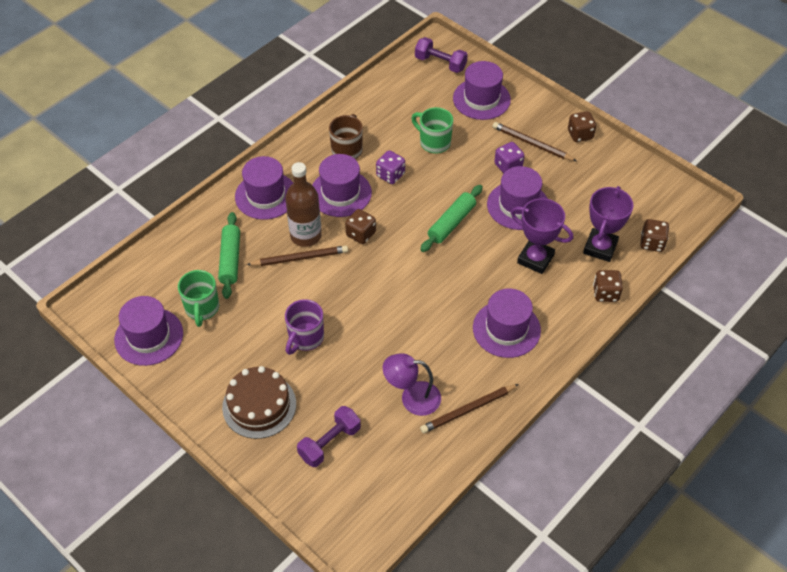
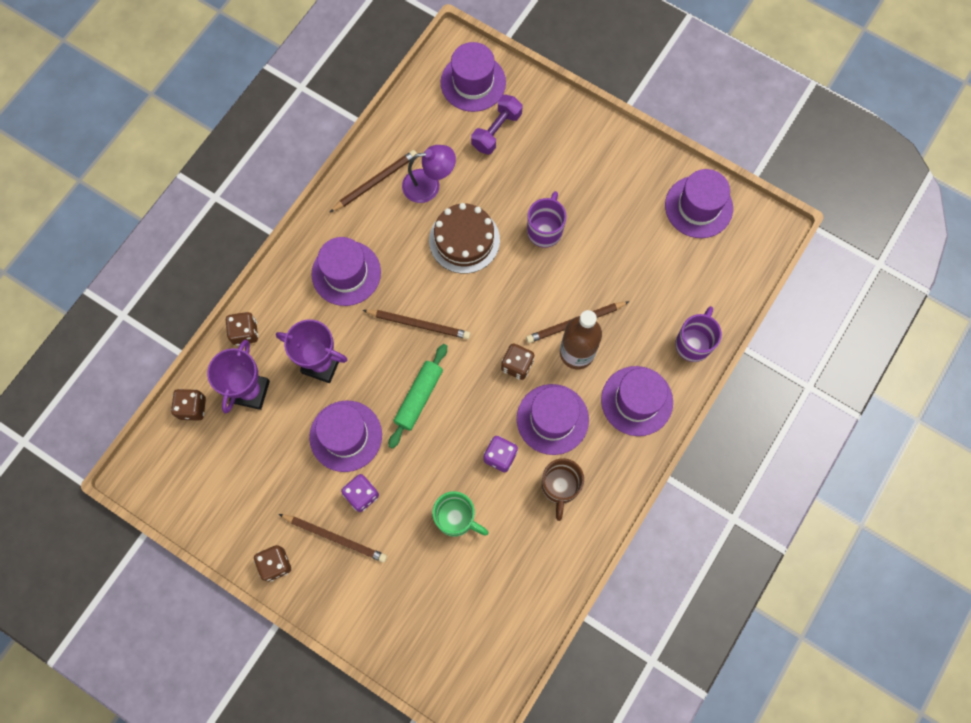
camera: 170 degrees right, 20 degrees up
(201, 228) = (693, 343): none -> purple mug
(202, 308) = (657, 245): green mug -> none
(230, 259) = (648, 308): green rolling pin -> none
(259, 405) = (570, 155): brown cake -> brown cake (464, 240)
(440, 63) = (469, 668): purple dumbbell -> none
(443, 277) = (418, 324): none -> brown pencil
(481, 99) = (406, 607): purple hat -> purple hat (473, 82)

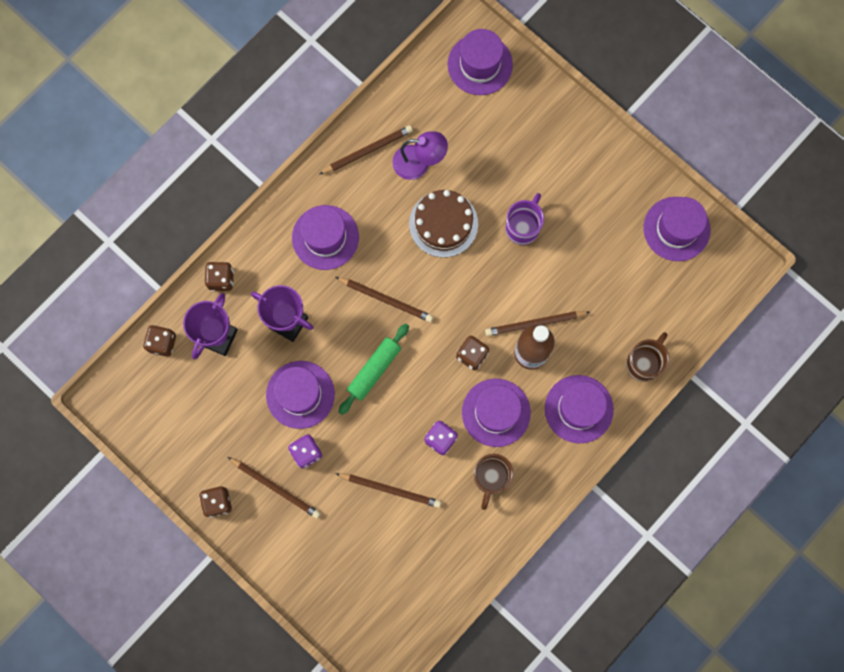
camera: 10 degrees right, 5 degrees up
(456, 518) = (390, 490): green mug -> brown pencil
(496, 131) = (494, 118): purple dumbbell -> none
(693, 343) = (644, 363): purple mug -> brown mug

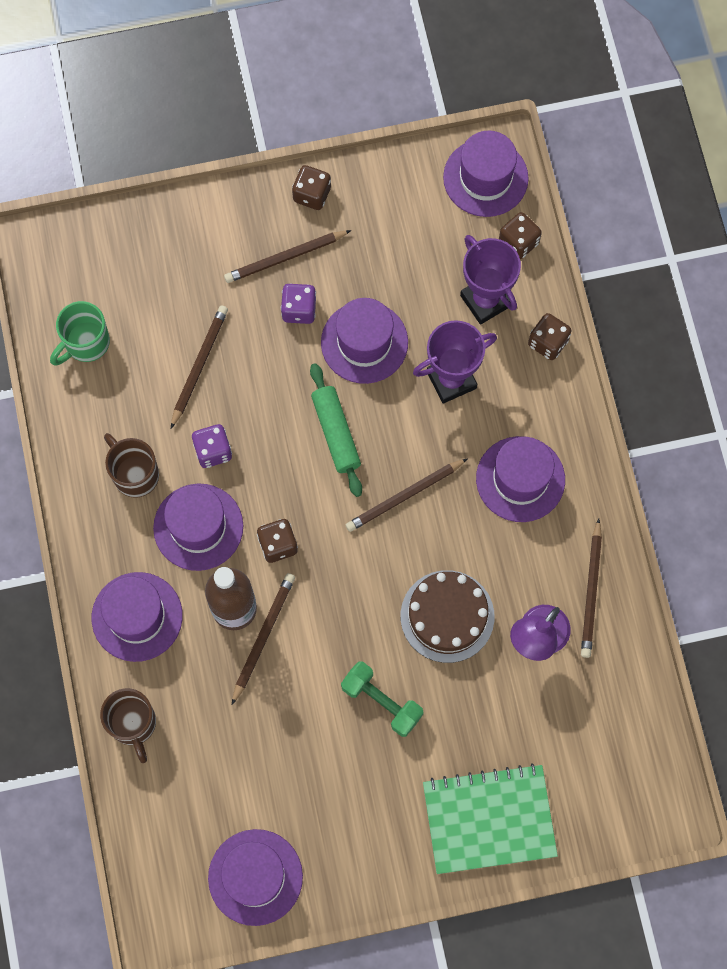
camera: 125 degrees right, 5 degrees down
(390, 490) = (199, 366): brown pencil -> brown pencil turned 150 degrees clockwise
(426, 577) = (85, 343): none -> green mug
(480, 64) = (612, 792): purple hat -> purple hat (485, 178)
(523, 227) = (381, 702): purple mug -> green dumbbell
(546, 121) = (489, 819): none -> green notebook

